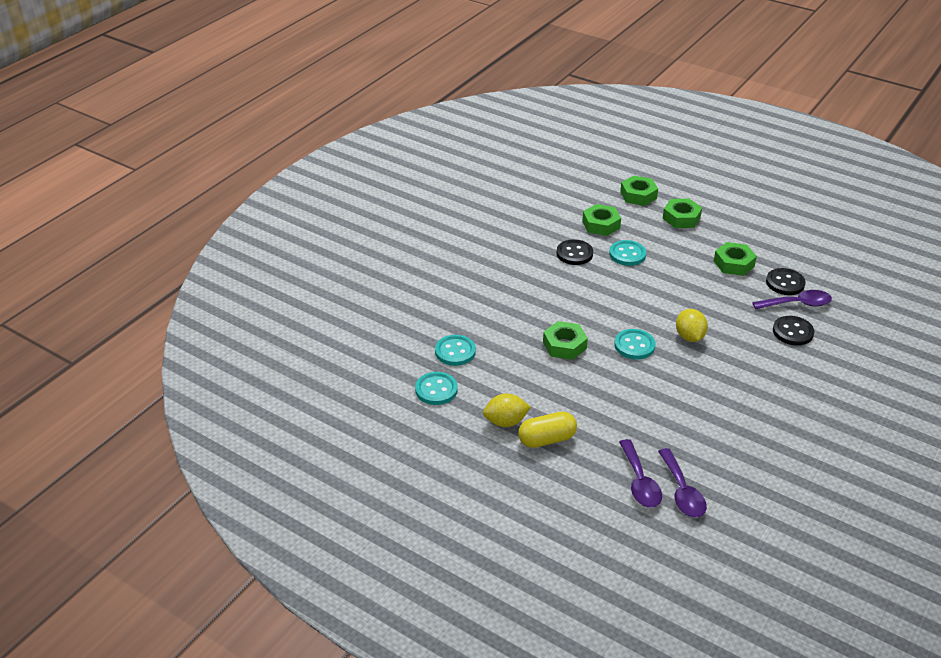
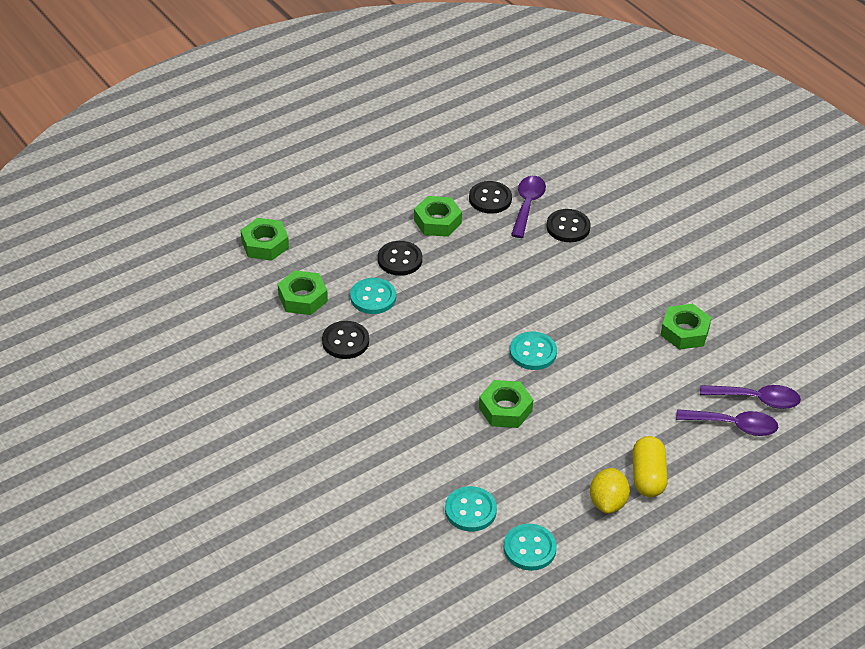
camera: 70 degrees left, 5 degrees up
(676, 256) = (400, 260): none -> black button
(681, 218) = (332, 227): green nut -> green nut (684, 332)
(689, 337) = (539, 304): yellow lemon -> none

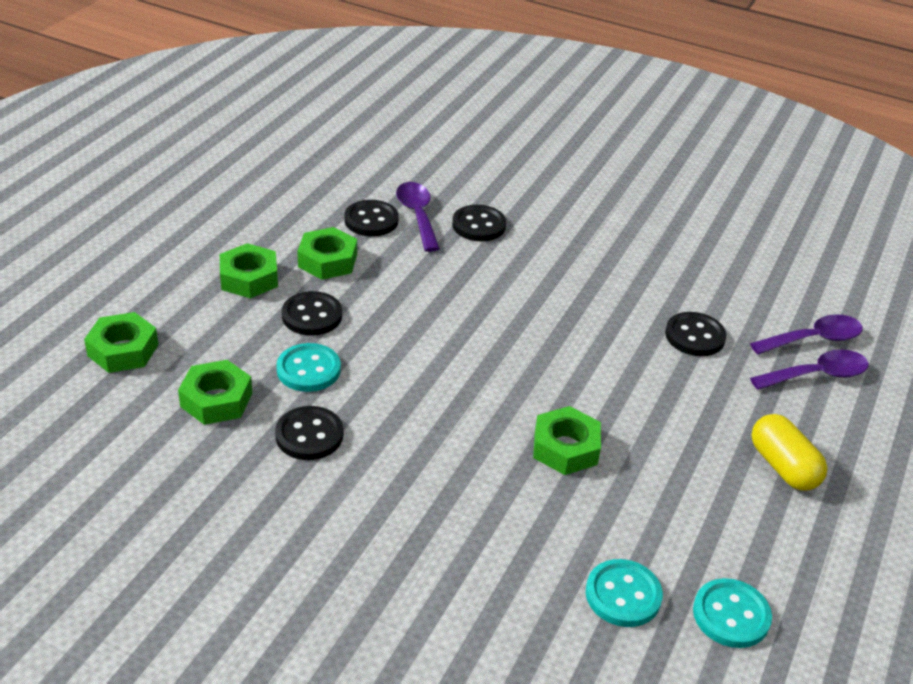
camera: 30 degrees left, 5 degrees down
(533, 352) = (545, 370): turquoise button -> none
(607, 502) = (768, 516): yellow lemon -> none
(664, 366) = (694, 336): none -> black button
(684, 332) = (685, 294): green nut -> green nut (249, 278)

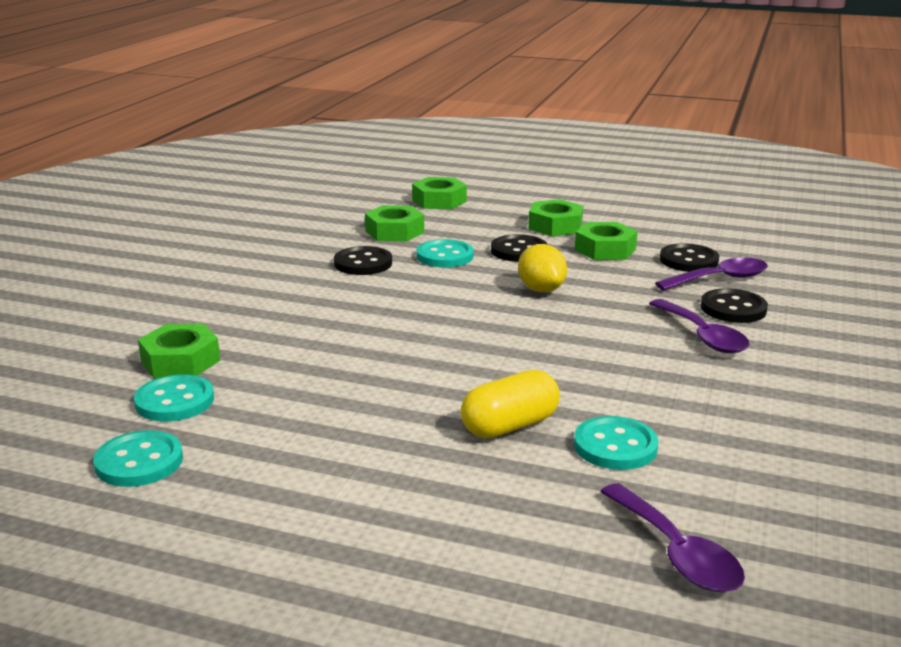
camera: 85 degrees right, 15 degrees down
(415, 319) = (541, 289): none -> yellow lemon
(565, 448) = (375, 368): green nut -> green nut (180, 361)
(694, 336) = (615, 446): black button -> turquoise button
(783, 467) = (377, 508): yellow capsule -> yellow capsule (510, 426)
(817, 375) = (587, 550): purple spoon -> purple spoon (703, 336)

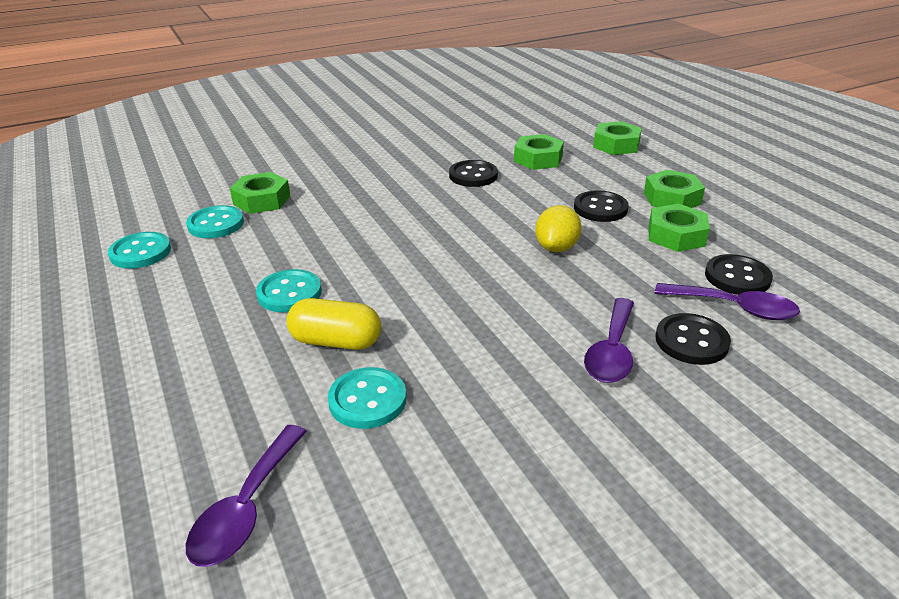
camera: 45 degrees right, 10 degrees up
(445, 256) = (537, 191): turquoise button -> turquoise button (289, 293)

